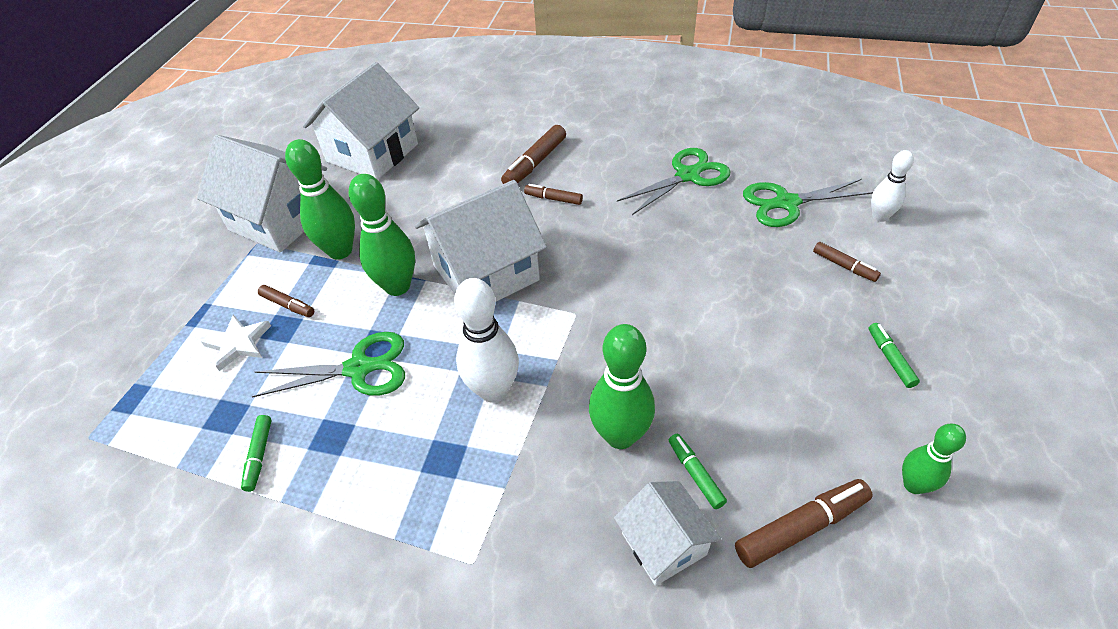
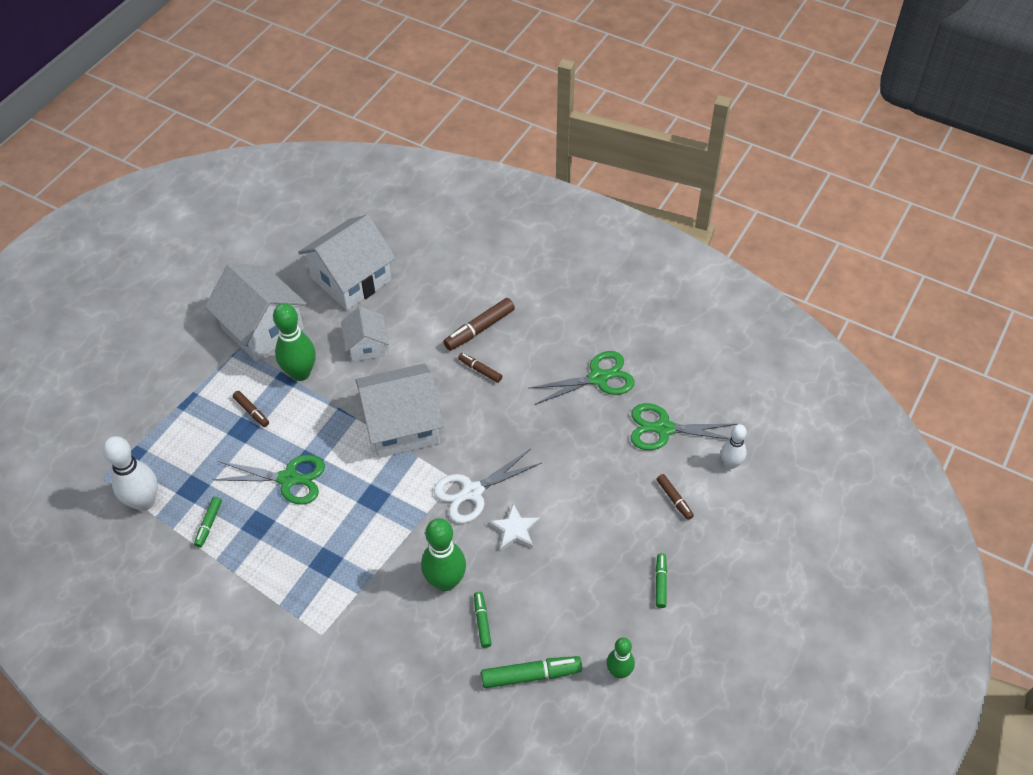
camera: 15 degrees right, 5 degrees up
(239, 343) = (211, 434): white star -> white star (515, 530)
(397, 286) = (334, 418): green bowling pin -> none
(493, 390) = (374, 523): white bowling pin -> white bowling pin (144, 502)
(604, 320) = (472, 492): none -> white scissors
(664, 544) = (441, 658): white house -> white house (367, 346)
(800, 527) = (530, 675): brown marker -> green marker

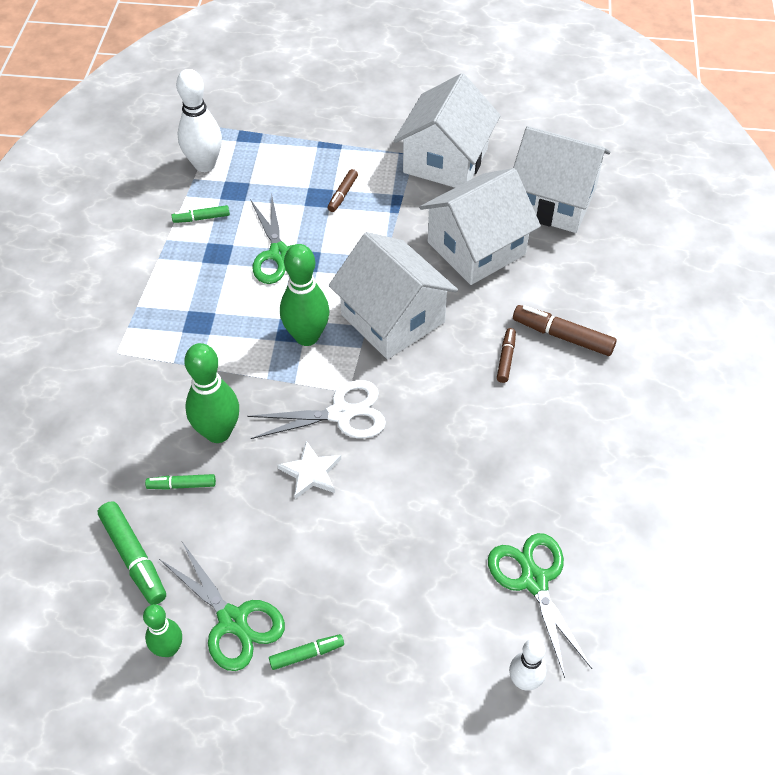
camera: 65 degrees right, 0 degrees up
(300, 373) = (409, 211): green bowling pin -> green bowling pin (307, 336)
(367, 346) = (476, 248): white house -> white house, size x1.78
(472, 492) = (340, 414): white scissors -> white scissors turned 135 degrees clockwise
(482, 622) = (182, 485): green marker -> green marker turned 150 degrees counterclockwise
(598, 378) = (567, 480): green scissors -> green scissors (233, 620)
(674, 499) = (434, 629): brown marker -> none

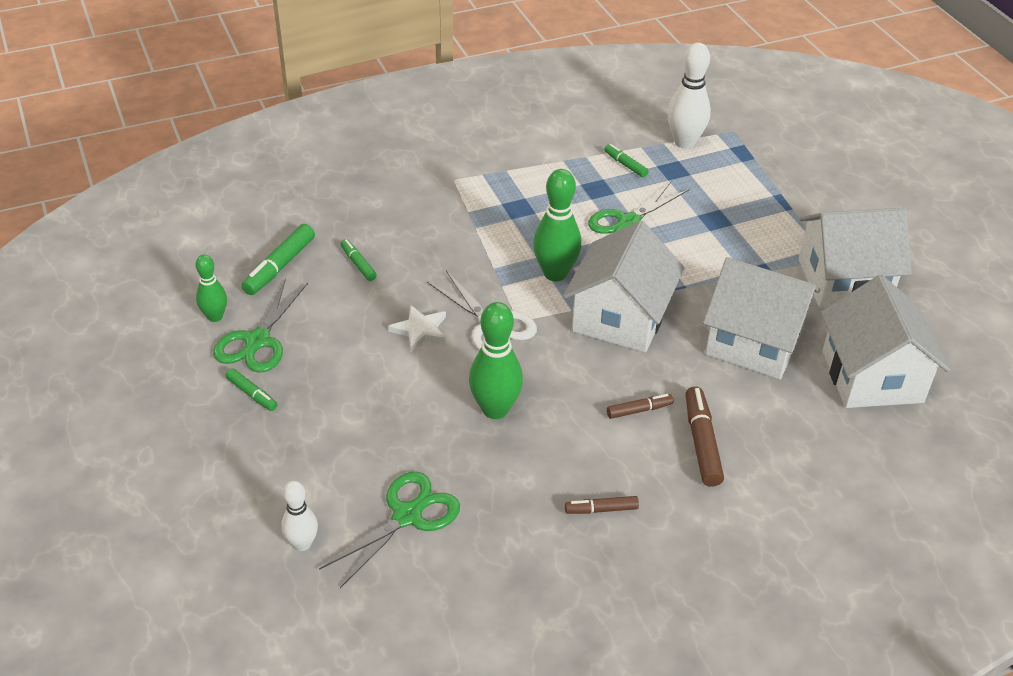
camera: 60 degrees right, 10 degrees down
(218, 432) = (420, 263): green bowling pin -> green bowling pin (495, 409)
(343, 194) = (733, 232): brown marker -> brown marker (601, 509)

